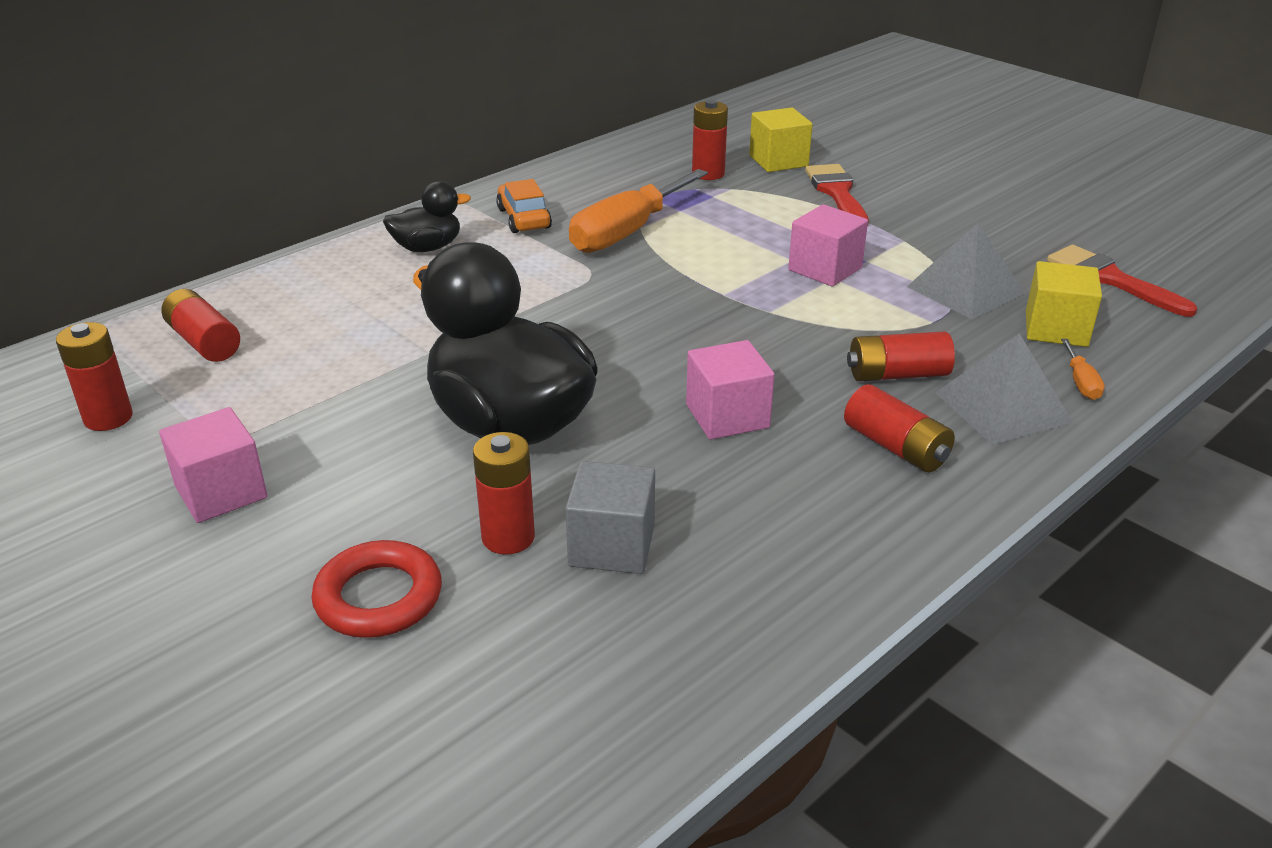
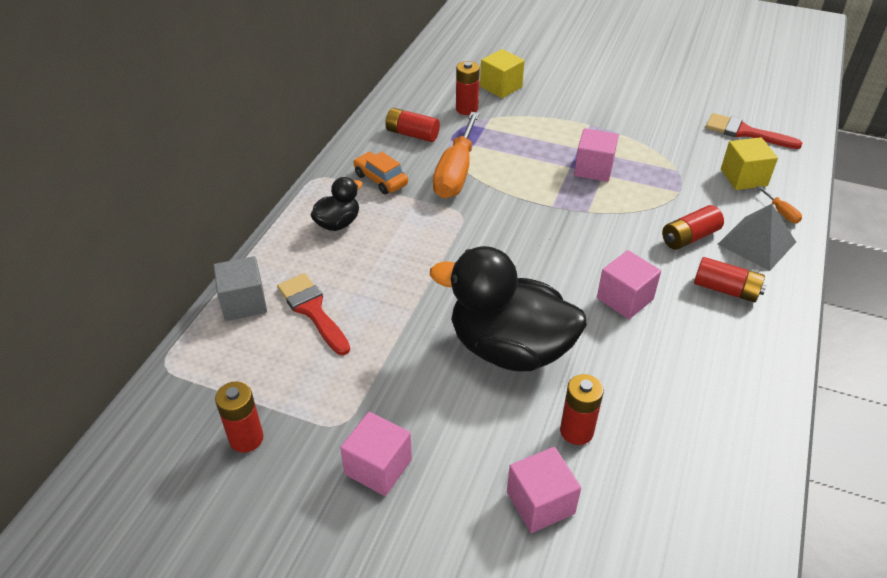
camera: 25 degrees left, 10 degrees up
(204, 342) = (255, 352): red battery -> red battery (412, 134)
(379, 597) = (540, 503): red ring -> pink cube
(612, 545) = (636, 414): grey cube -> grey cube (244, 303)
(837, 193) = (555, 105): red brush -> red brush (312, 310)
(965, 290) = (679, 162): grey pyramid -> none

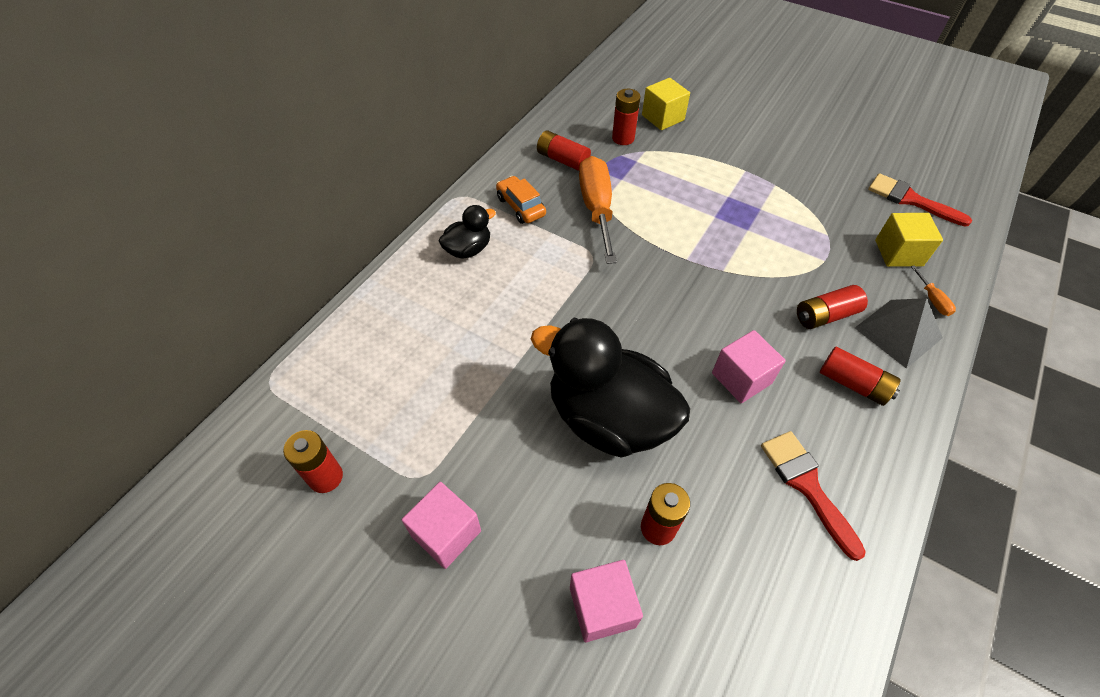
camera: 10 degrees right, 10 degrees up
(244, 303) = (358, 324): grey cube -> none
(312, 310) = (422, 343): red brush -> red brush (806, 485)
(456, 173) = (596, 208): orange screwdriver -> orange screwdriver turned 150 degrees clockwise
(593, 169) = (739, 222): pink cube -> none

